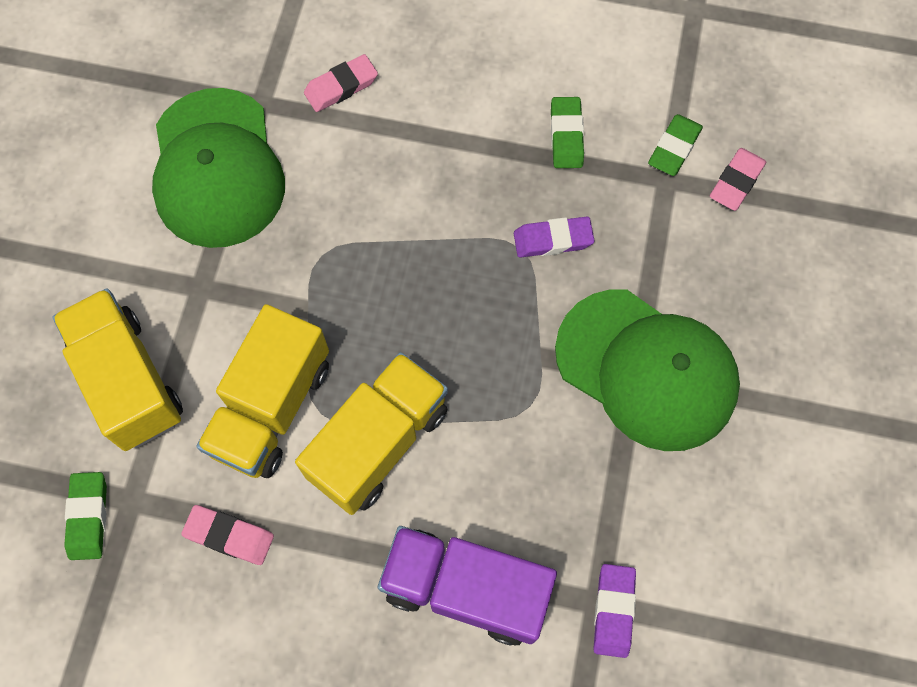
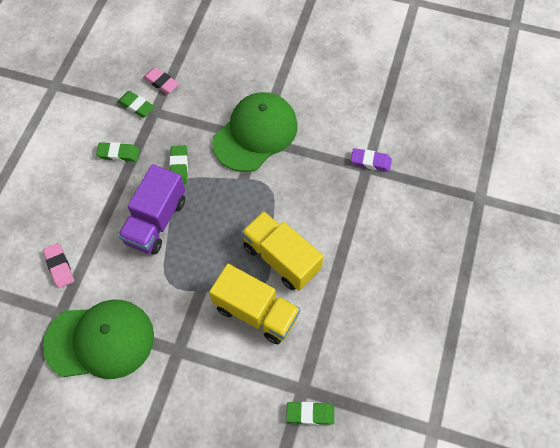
camera: 85 degrees left, 5 degrees down
(128, 381) = (231, 392): yellow truck -> none
(229, 536) = (325, 335): pink eraser -> none
(465, 589) = (358, 223): purple truck -> purple truck (156, 221)
(553, 240) = (179, 166): purple eraser -> green eraser

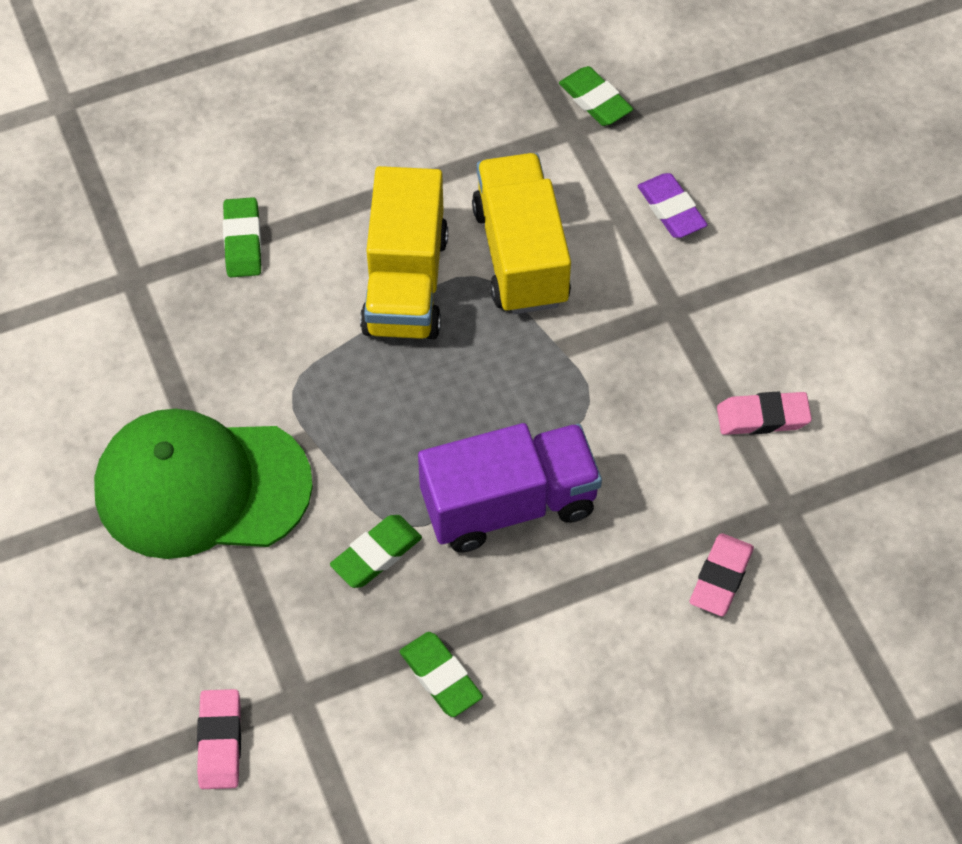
camera: 130 degrees left, 5 degrees down
(100, 340) = (762, 417): green cap -> pink eraser
(136, 106) = (313, 739): green eraser -> green eraser (242, 241)
(370, 162) = (114, 280): purple eraser -> purple eraser (671, 210)

